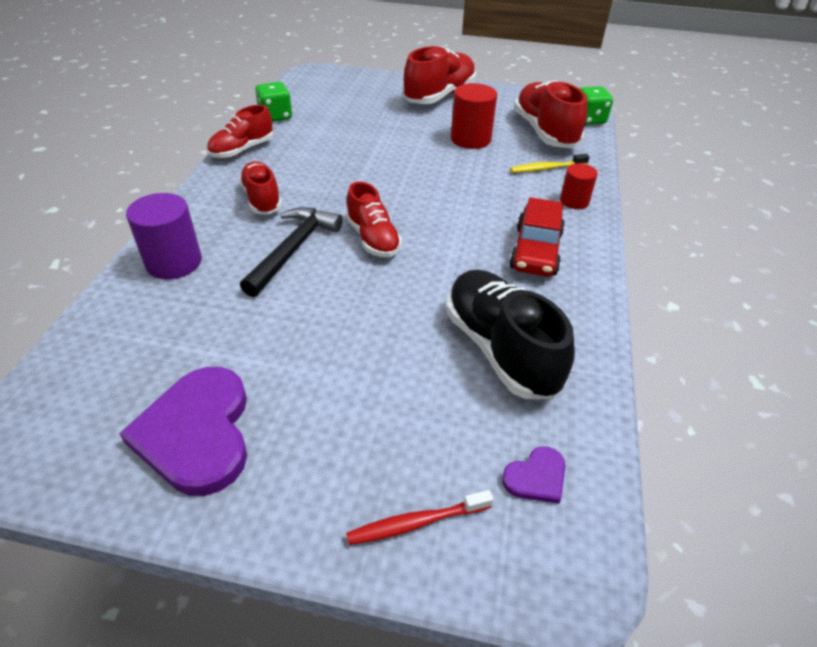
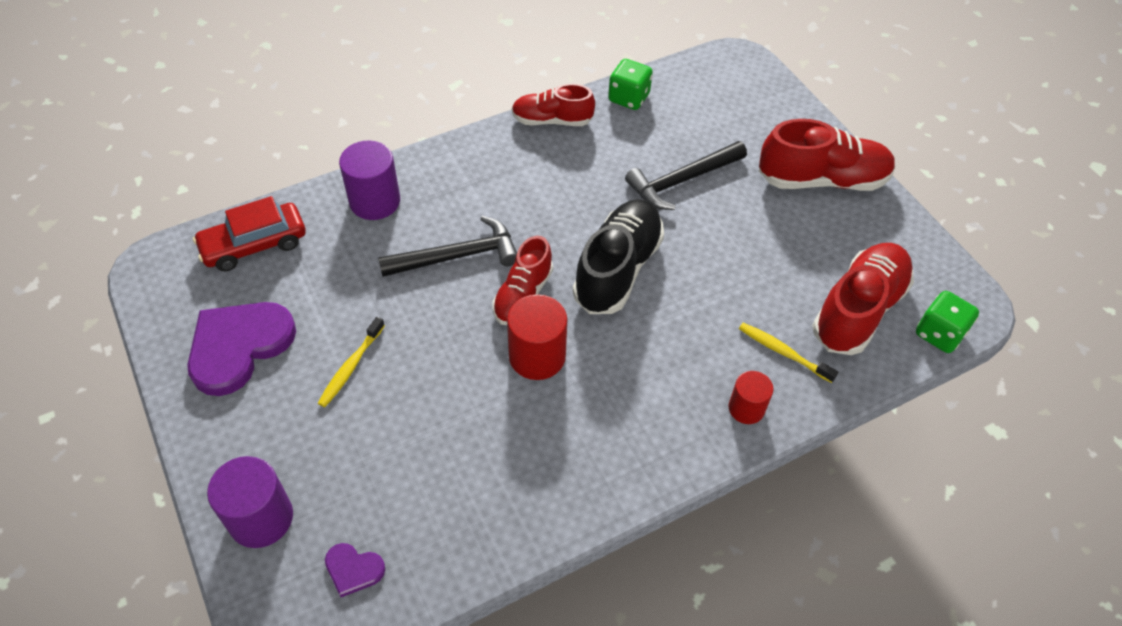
camera: 50 degrees right, 10 degrees up
(262, 199) = (499, 187): red shoe -> none
(320, 365) = (351, 367): none -> yellow toothbrush
(371, 133) = (682, 181): none -> black hammer
(416, 522) = (261, 518): red toothbrush -> purple cylinder
(470, 139) = (765, 259): red cylinder -> red cylinder (537, 356)
(500, 349) = (468, 470): black shoe -> black shoe (617, 269)
(536, 251) = (626, 422): red car -> red car (254, 245)

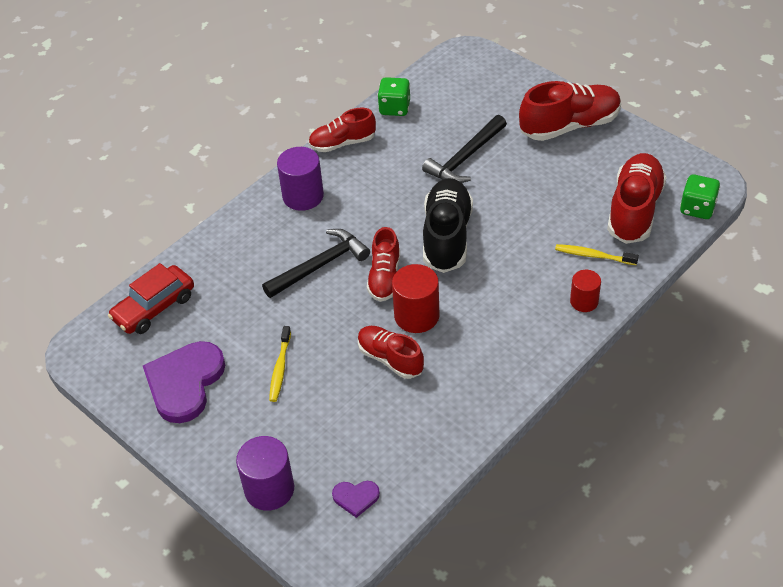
camera: 15 degrees left, 5 degrees down
(374, 201) = (233, 246): purple cylinder -> purple cylinder (303, 196)
(481, 400) = (390, 359): none -> red shoe

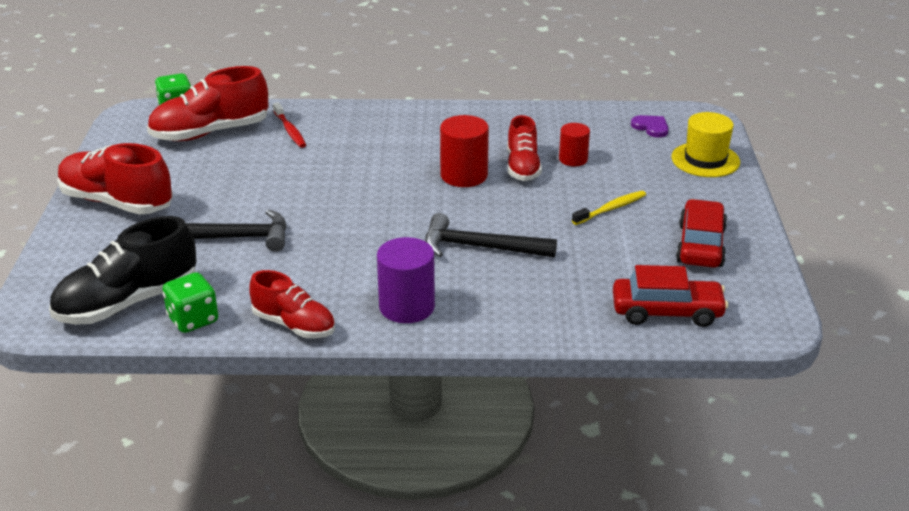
camera: 135 degrees left, 15 degrees down
(185, 382) = (700, 245): purple heart -> red car
(269, 489) = (705, 160): purple cylinder -> yellow hat
(385, 277) = (445, 208): red shoe -> none
(447, 236) = (354, 201): black shoe -> black shoe (128, 303)
(584, 301) = (347, 117): red cylinder -> red cylinder (573, 159)
(593, 256) = (290, 130): yellow toothbrush -> red toothbrush

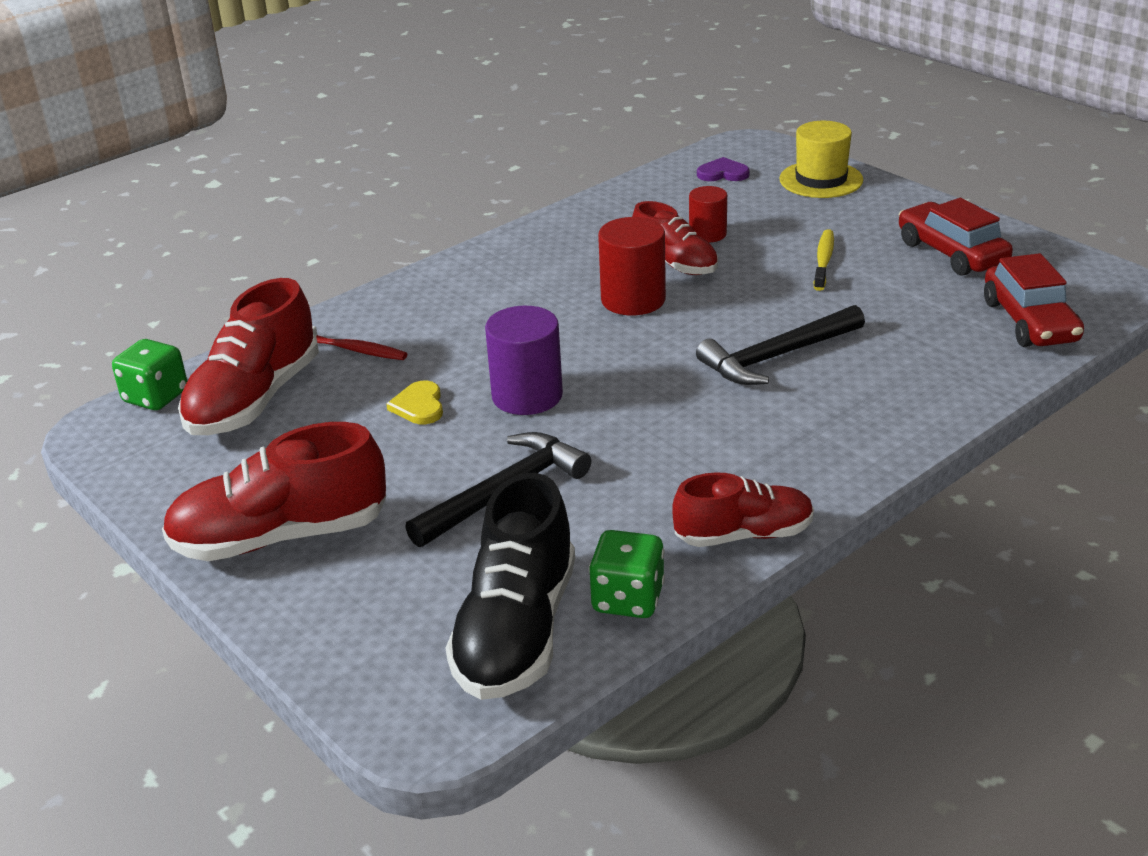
camera: 40 degrees left, 0 degrees up
(269, 174) = (419, 406): none -> yellow heart
(407, 307) = (816, 449): purple cylinder -> purple cylinder (527, 396)
(667, 312) = (1030, 321): red car -> red car turned 120 degrees clockwise

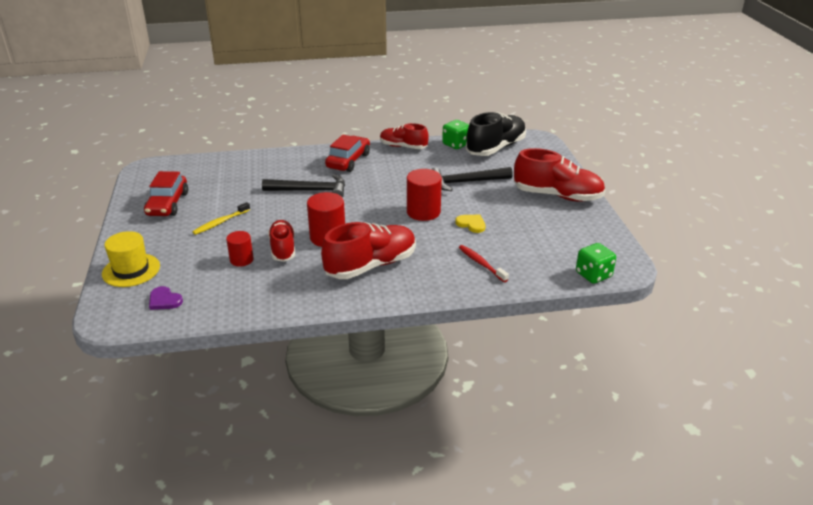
camera: 150 degrees left, 0 degrees up
(254, 400) = (544, 255): red shoe -> red shoe (371, 265)
(419, 406) = (471, 224): yellow heart -> yellow heart turned 75 degrees counterclockwise
(527, 396) = (423, 212): purple cylinder -> red cylinder
(1030, 321) = (204, 168): red car -> red car (348, 161)

